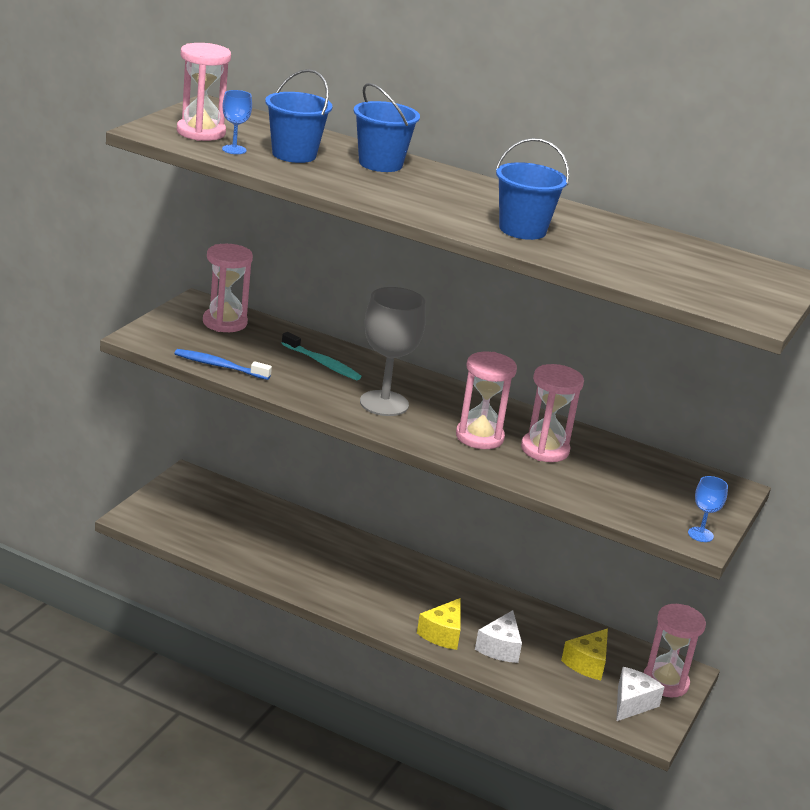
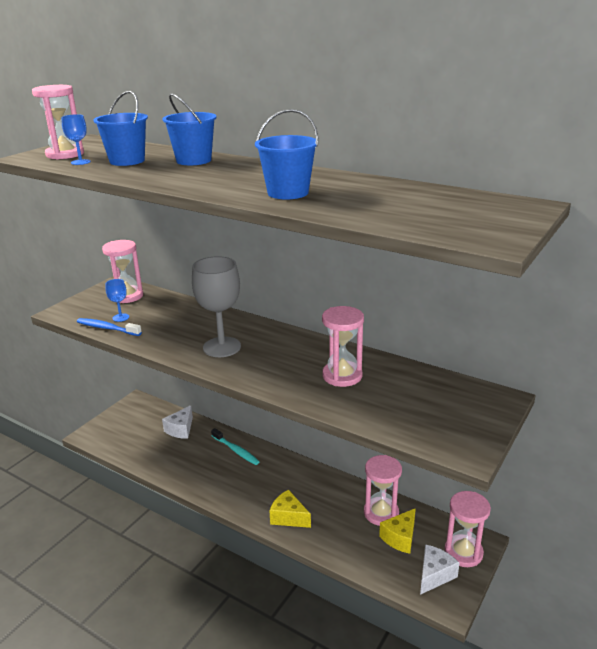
camera: 10 degrees right, 0 degrees up
(322, 363) = (186, 319): turquoise toothbrush -> turquoise toothbrush (236, 450)
(442, 634) = (288, 517): yellow cheese -> yellow cheese turned 90 degrees clockwise
(479, 437) = (290, 369): pink hourglass -> pink hourglass (381, 513)
(500, 648) = (331, 527): white cheese -> white cheese (180, 429)
(700, 534) = (469, 447): blue goblet -> blue goblet (121, 317)

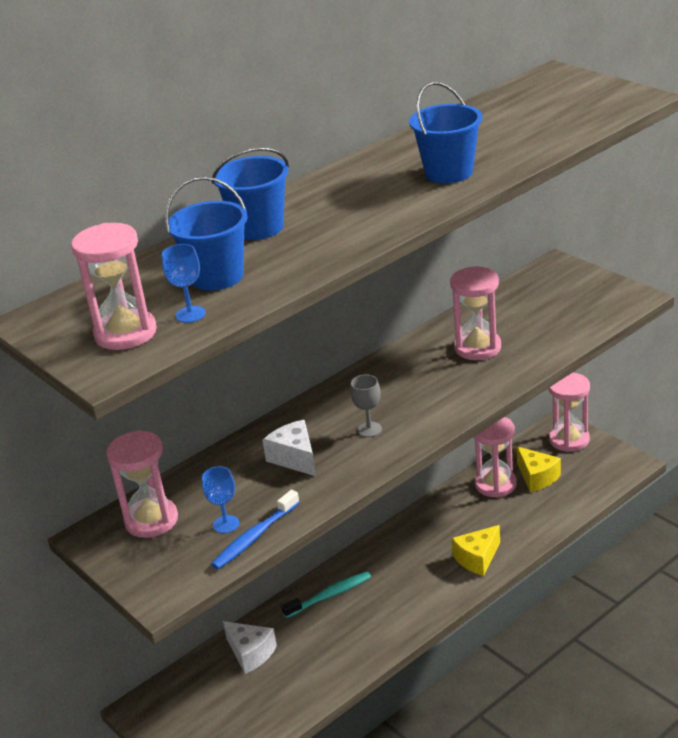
camera: 70 degrees left, 5 degrees up
(222, 347) = (369, 429): grey goblet -> grey goblet, size x0.47
(434, 575) = (593, 465): white cheese -> white cheese (295, 458)

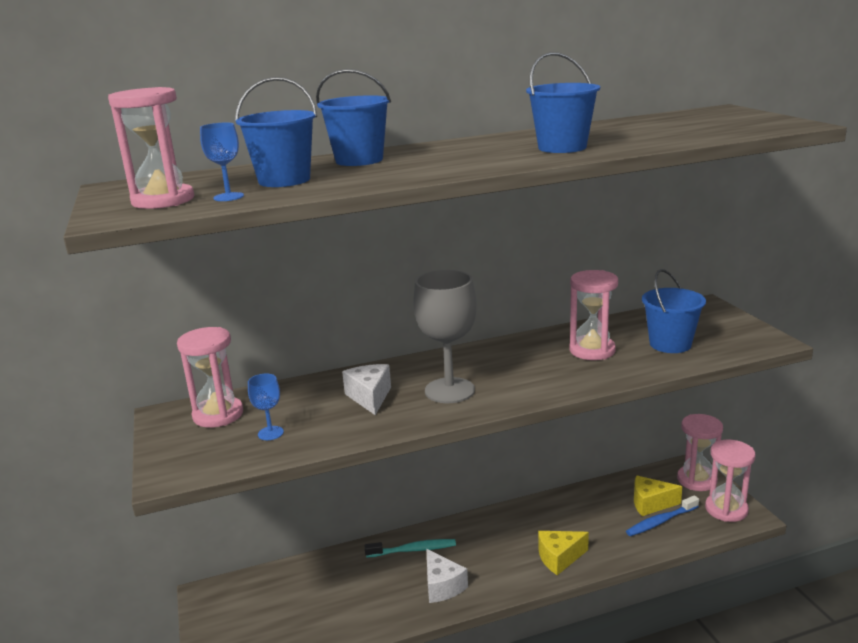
camera: 20 degrees right, 10 degrees down
(250, 653) = (319, 578): white cheese -> white cheese (442, 586)
(254, 537) = (283, 449): blue toothbrush -> blue toothbrush (660, 521)
(369, 429) = (449, 390): grey goblet -> grey goblet, size x2.11
(495, 484) = (609, 499): pink hourglass -> pink hourglass (726, 509)
(537, 477) = (650, 504): yellow cheese -> yellow cheese turned 105 degrees clockwise
(546, 322) = (670, 344): none -> blue bucket

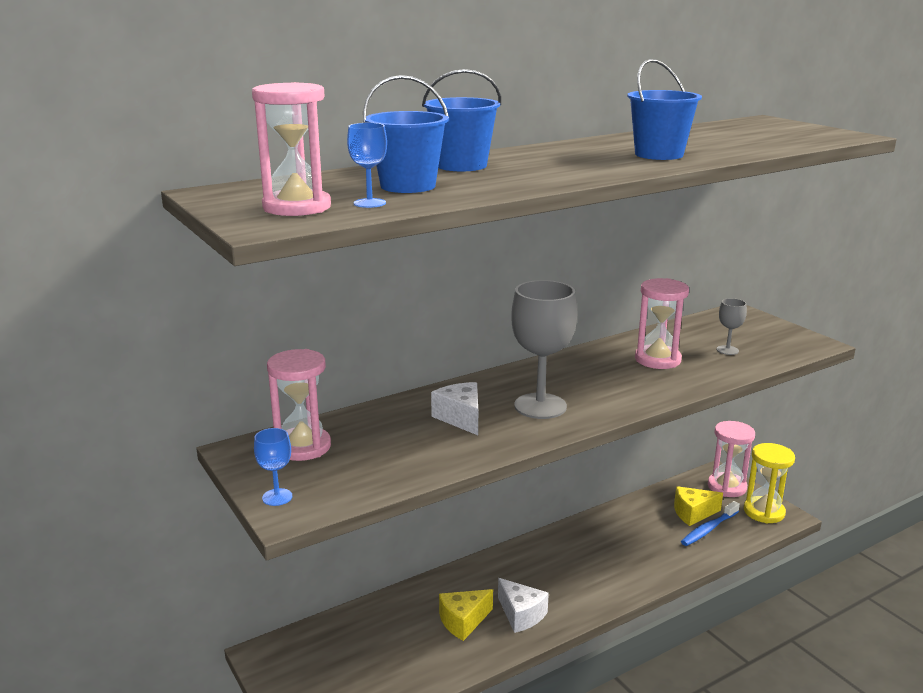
camera: 15 degrees left, 0 degrees up
(270, 433) = (376, 461): blue goblet -> blue goblet (277, 497)
(413, 550) = (475, 582): turquoise toothbrush -> none
(559, 558) = (626, 574): yellow cheese -> yellow cheese (463, 621)
(670, 344) = (727, 350): blue bucket -> grey goblet
(726, 509) = (764, 512): pink hourglass -> yellow hourglass

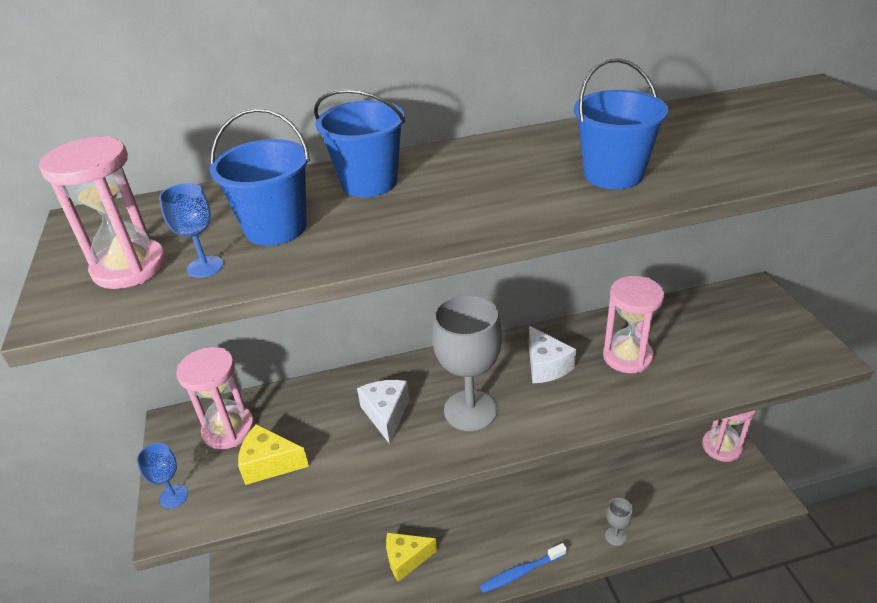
camera: 20 degrees right, 15 degrees up
(521, 615) = (459, 564): white cheese -> white cheese (546, 366)
(693, 513) = (672, 474): yellow cheese -> yellow cheese (270, 463)
(708, 529) = (680, 498): blue toothbrush -> blue toothbrush (521, 572)
(727, 350) = (713, 352): grey goblet -> grey goblet (615, 536)
(764, 512) = (748, 487): yellow hourglass -> none

